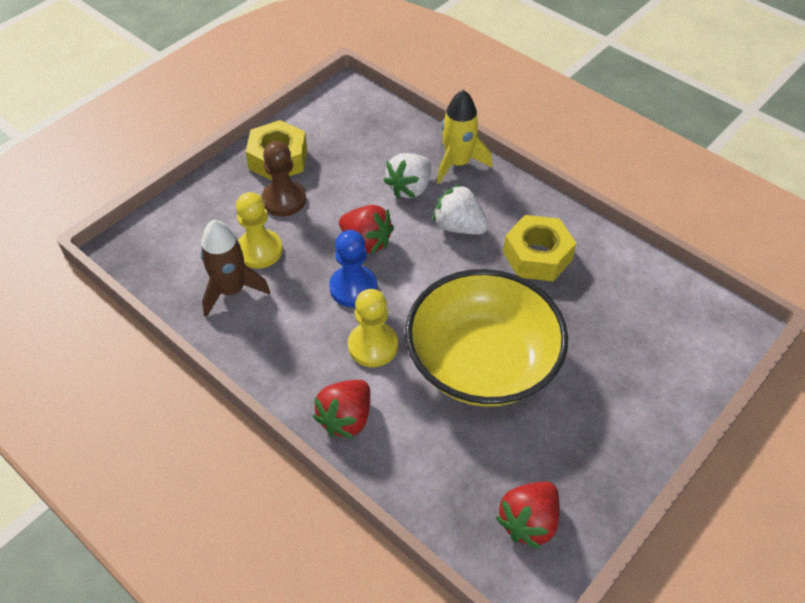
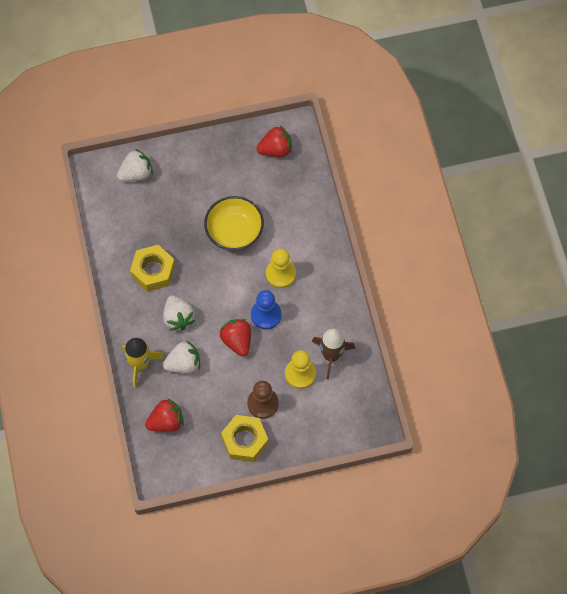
camera: 145 degrees left, 15 degrees up
(346, 418) = (320, 244): red strawberry -> red strawberry (166, 421)
(482, 362) = (234, 231): yellow bowl -> yellow bowl, size x0.65
(682, 355) = (136, 173): none -> white strawberry

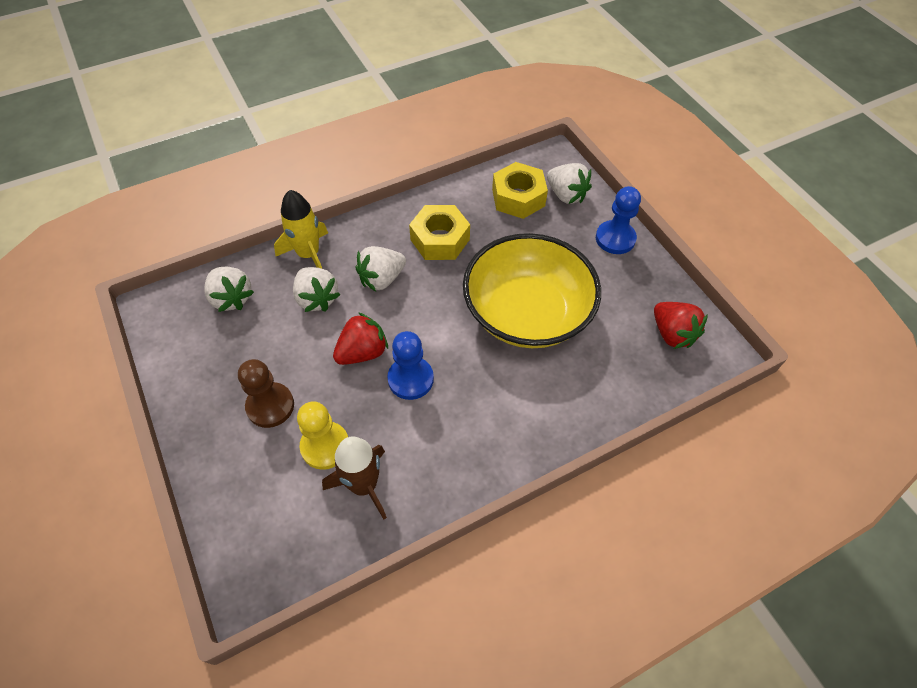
camera: 75 degrees right, 10 degrees down
(166, 421) = (231, 298): red strawberry -> white strawberry
(187, 155) = (615, 238): none -> blue pawn
(234, 231) = (527, 312): yellow bowl -> yellow bowl, size x1.54
(245, 441) = (210, 396): yellow nut -> yellow nut (518, 197)
(280, 274) = (480, 383): yellow pawn -> none

